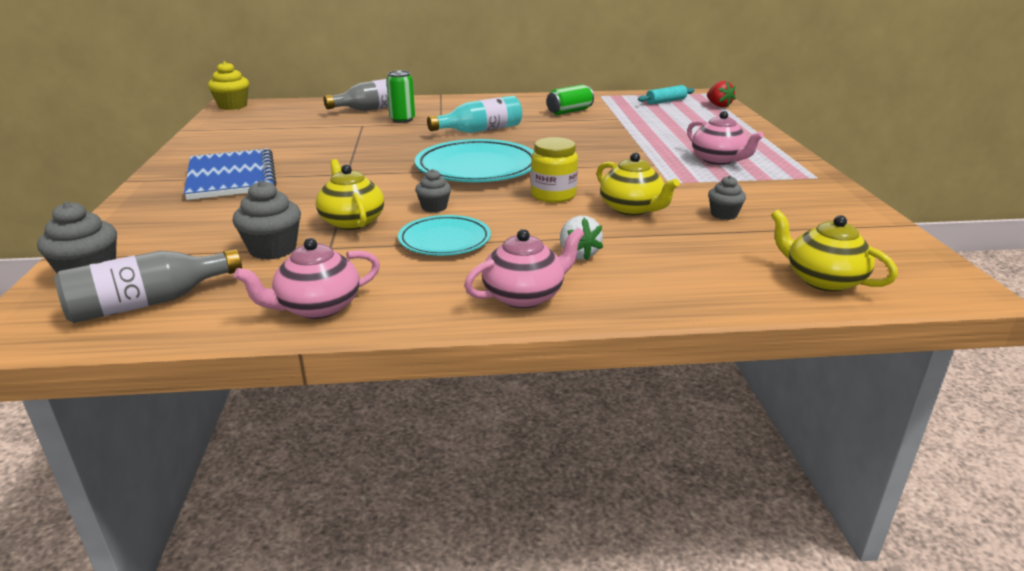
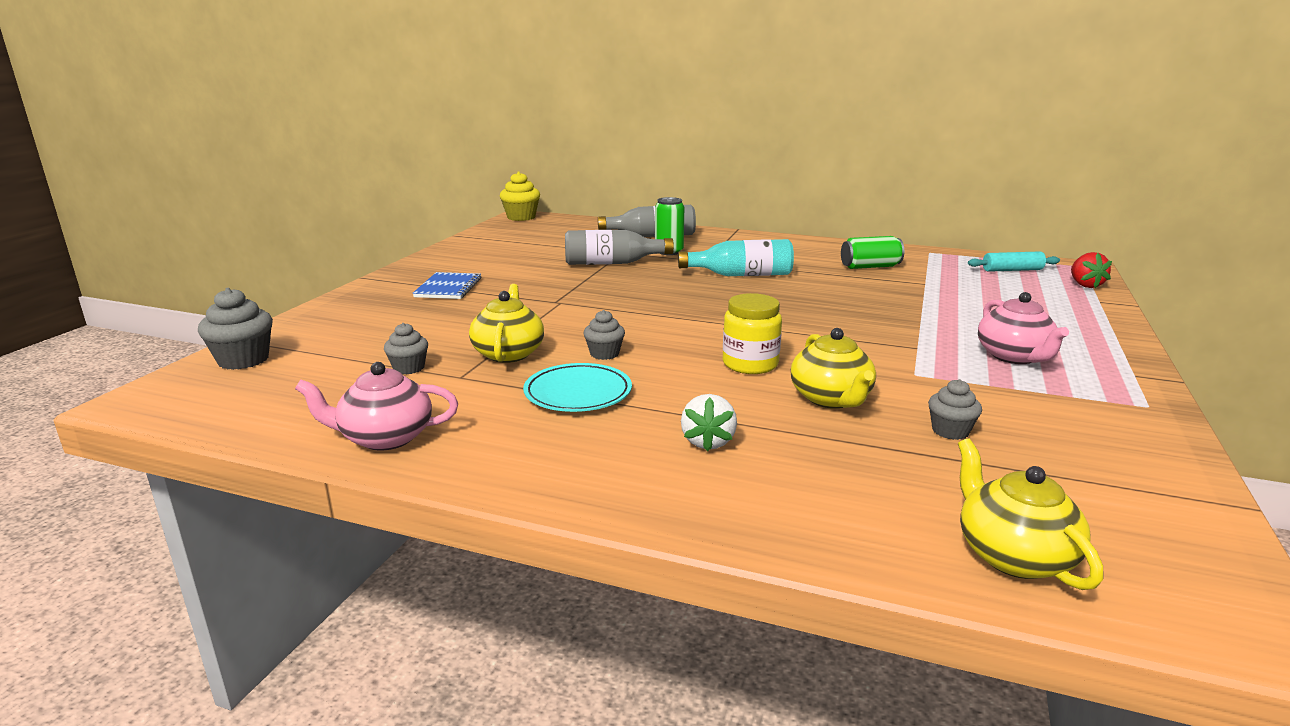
camera: 25 degrees right, 5 degrees down
(148, 303) = (257, 398): grey bottle -> grey bottle (612, 263)
(231, 177) = (448, 288): blue notebook -> blue notebook, size x0.59
(273, 249) = (409, 368): grey cupcake -> grey cupcake, size x0.63
(477, 168) = (695, 317): turquoise plate -> none
(524, 296) = (598, 477): pink teapot -> none

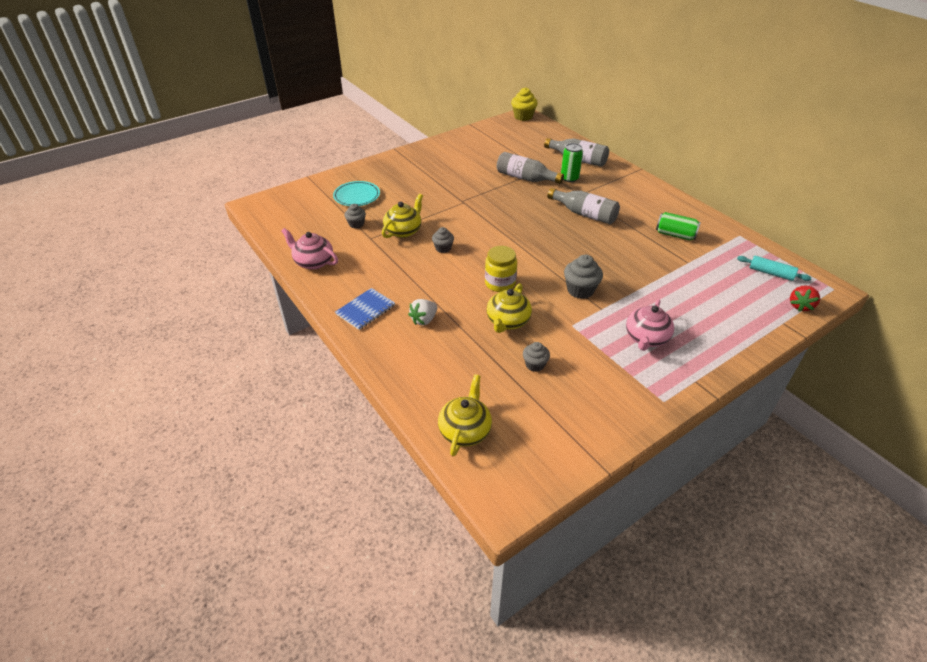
camera: 35 degrees right, 20 degrees up
(243, 360) = (303, 194): grey cupcake -> grey cupcake (580, 290)
(448, 288) = (424, 171): blue notebook -> blue notebook (365, 310)
(578, 393) = (405, 268): turquoise plate -> turquoise plate (357, 196)
(741, 275) = (585, 214): turquoise bottle -> grey bottle

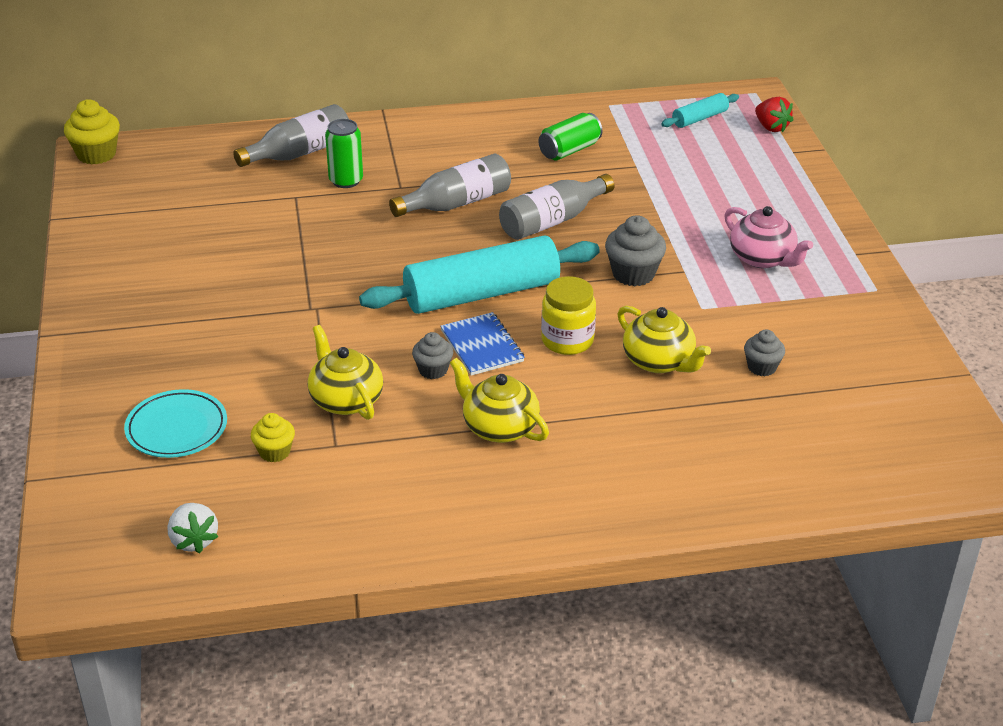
camera: 65 degrees left, 5 degrees down
(313, 262) = (353, 535): pink teapot -> none
(356, 224) = (274, 452): grey cupcake -> yellow cupcake
(365, 310) = (538, 501): blue notebook -> blue notebook (482, 346)
(424, 320) = (604, 443): white strawberry -> white strawberry (194, 540)
(465, 430) = (853, 469): yellow teapot -> yellow teapot (499, 427)
(515, 244) = (482, 294): none -> turquoise rolling pin
(525, 178) = (304, 221): grey bottle -> grey bottle (552, 221)

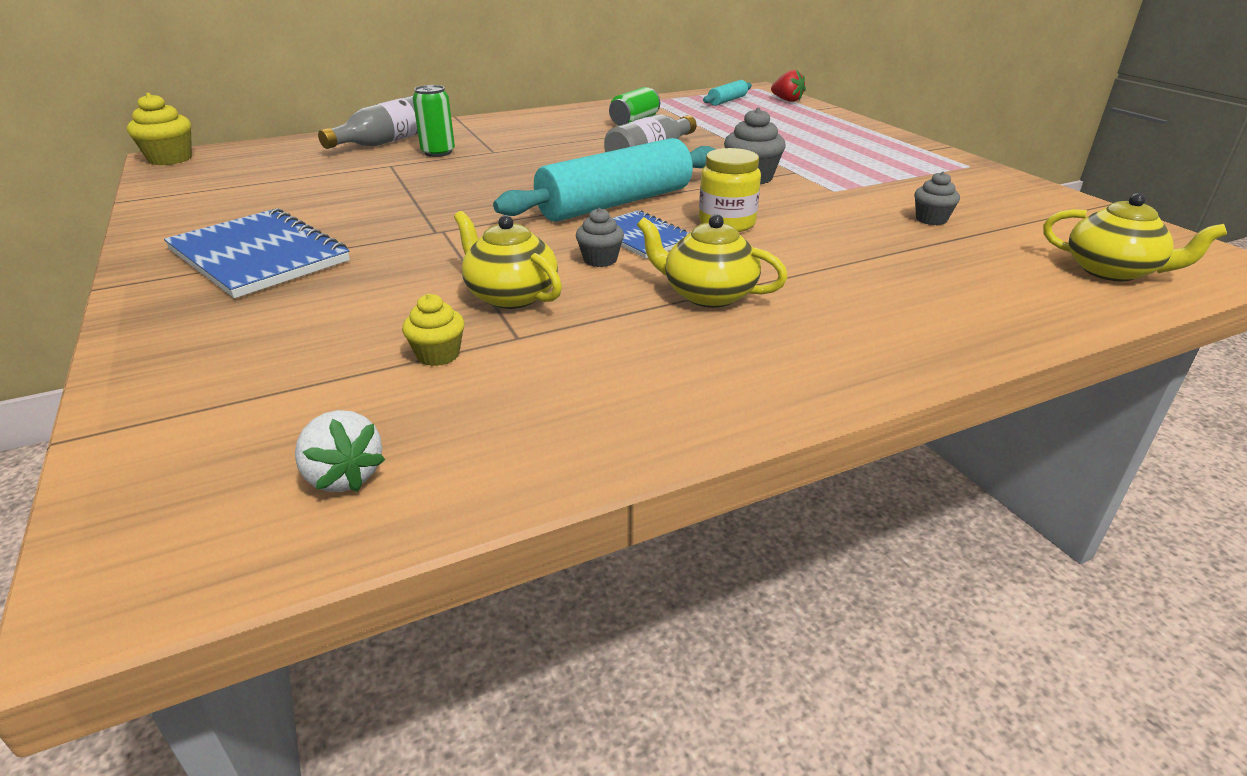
camera: 15 degrees left, 5 degrees down
(163, 316) = (259, 256): none -> blue notebook
(177, 428) = (292, 350): turquoise plate -> none
(456, 203) = (553, 155): grey bottle -> none
(659, 361) = (831, 227): yellow teapot -> yellow teapot (1112, 271)
(763, 258) = (855, 159): pink teapot -> none

